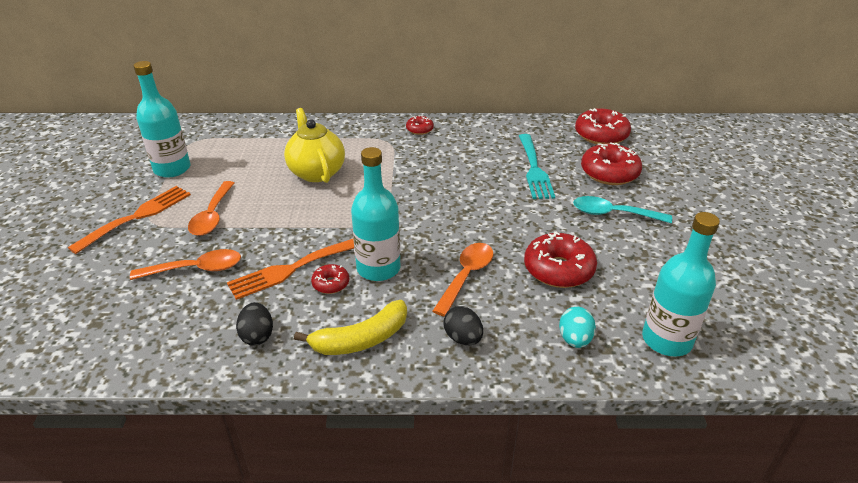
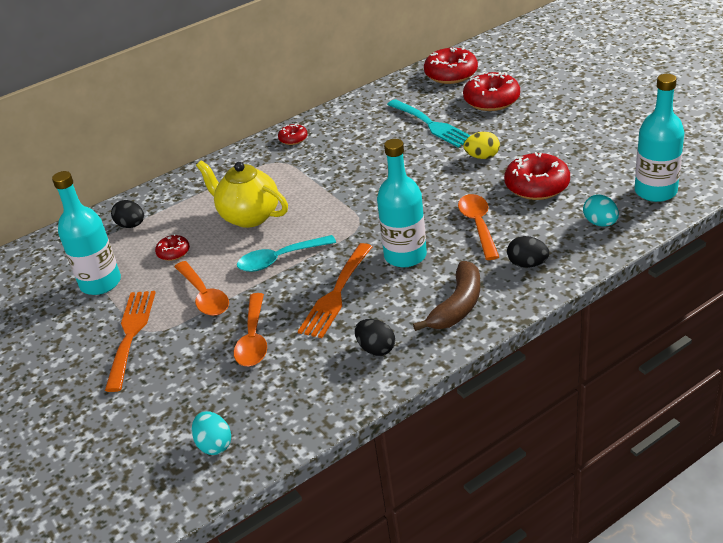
camera: 30 degrees left, 0 degrees up
(64, 337) = (214, 445): none -> turquoise egg
(196, 269) = (253, 339): orange spoon -> orange spoon turned 135 degrees clockwise
(242, 138) = (131, 225): none -> black egg
(331, 284) = (383, 286): red donut -> red donut (173, 252)
(361, 339) = (457, 306): yellow banana -> brown banana
(543, 217) = (482, 157): none -> yellow egg
(613, 214) = (529, 129): turquoise spoon -> turquoise spoon (280, 259)

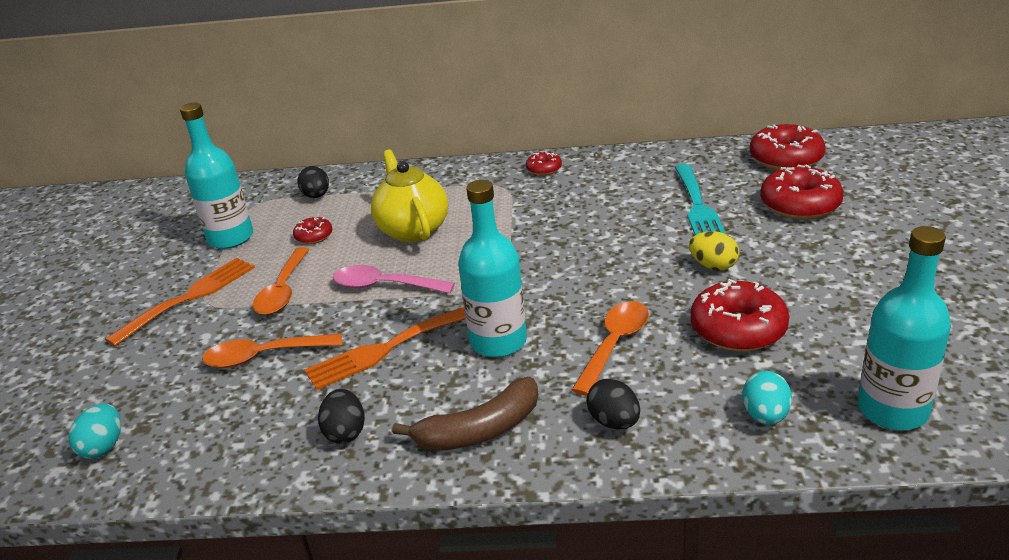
camera: 35 degrees right, 5 degrees down
(253, 339) = (264, 356): orange spoon -> orange spoon turned 45 degrees clockwise
(280, 259) = (385, 286): turquoise spoon -> pink spoon

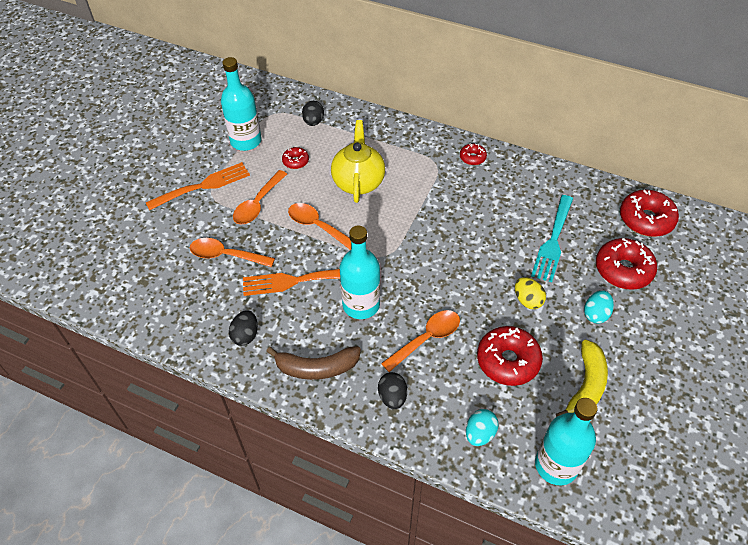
camera: 20 degrees right, 20 degrees up
(103, 447) = (120, 286): turquoise egg -> turquoise egg (595, 314)
(385, 286) = (318, 226): pink spoon -> orange spoon
(855, 319) = (586, 386): none -> yellow banana

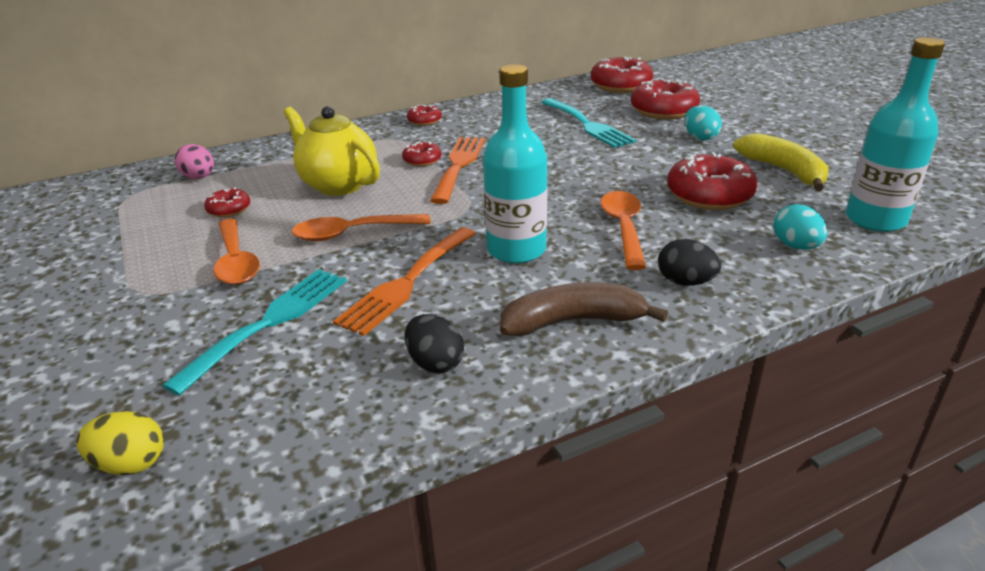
camera: 50 degrees left, 20 degrees down
(203, 186) = (116, 293): orange fork -> orange fork (458, 165)
(226, 255) = (269, 322): orange spoon -> turquoise fork
(246, 141) = (123, 230): turquoise bottle -> none
(313, 122) = (199, 177): black egg -> pink egg
(317, 368) = (573, 321): brown banana -> brown banana turned 135 degrees counterclockwise
(420, 196) = (422, 160): none -> red donut
(527, 300) = (643, 159): yellow egg -> yellow egg (131, 464)

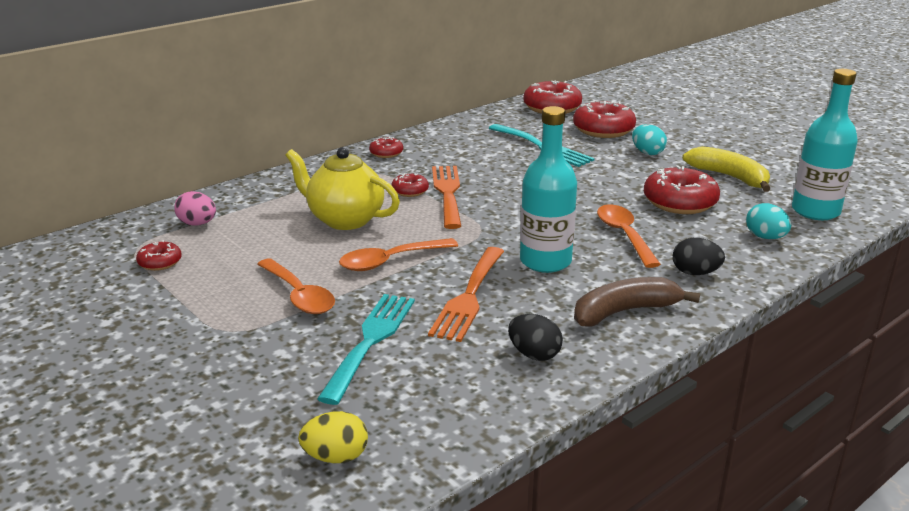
camera: 15 degrees left, 5 degrees down
(229, 210) = (254, 251): red donut -> red donut (160, 262)

